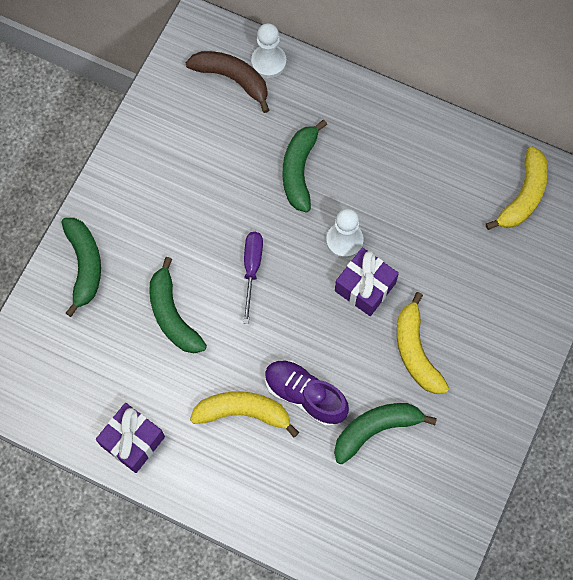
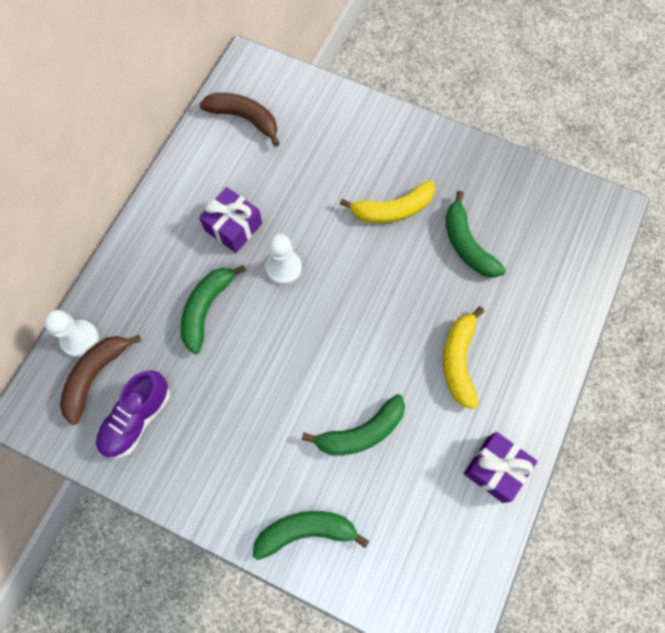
camera: 90 degrees left, 0 degrees up
(252, 269) = (311, 354): purple screwdriver -> none
(299, 170) = (206, 308): green banana -> green banana turned 105 degrees clockwise
(304, 395) = (438, 305): purple shoe -> purple shoe (137, 419)
(365, 287) = (331, 250): purple gift -> purple gift (233, 227)
(523, 196) = (244, 119): yellow banana -> brown banana

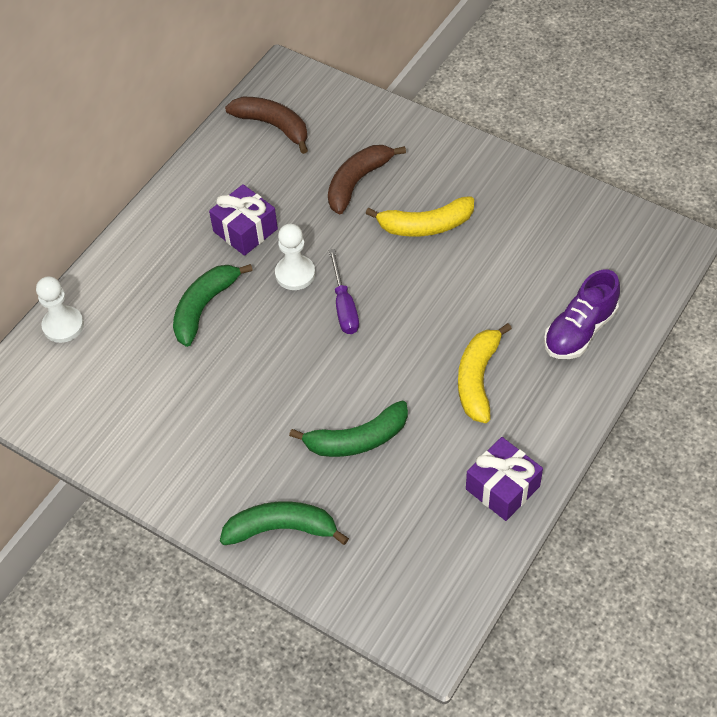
camera: 10 degrees right, 15 degrees down
(95, 376) = (75, 362): brown banana -> brown banana (357, 182)
(137, 419) = (113, 406): purple shoe -> purple shoe (579, 330)
(331, 297) = (344, 306): none -> purple screwdriver
(466, 244) = (504, 265): green banana -> none

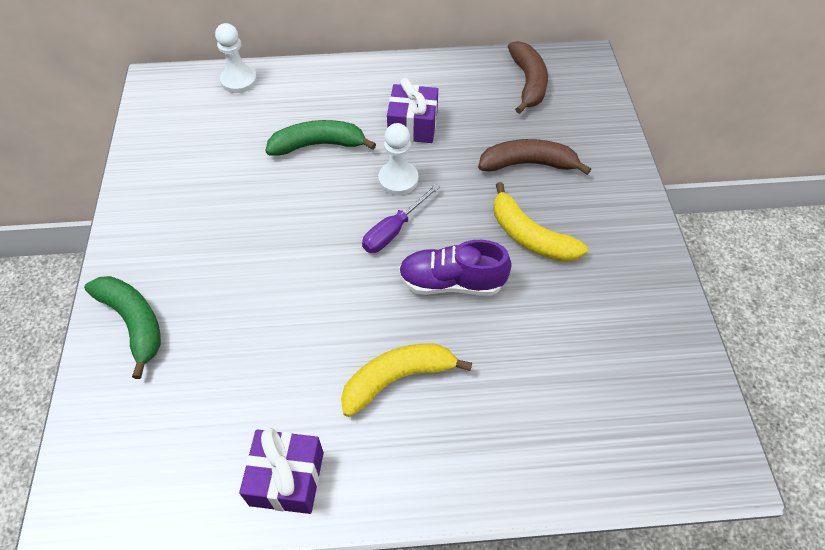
camera: 50 degrees right, 0 degrees up
(357, 439) = (262, 322): green banana -> none
(579, 330) = (526, 436): purple shoe -> purple shoe (451, 282)

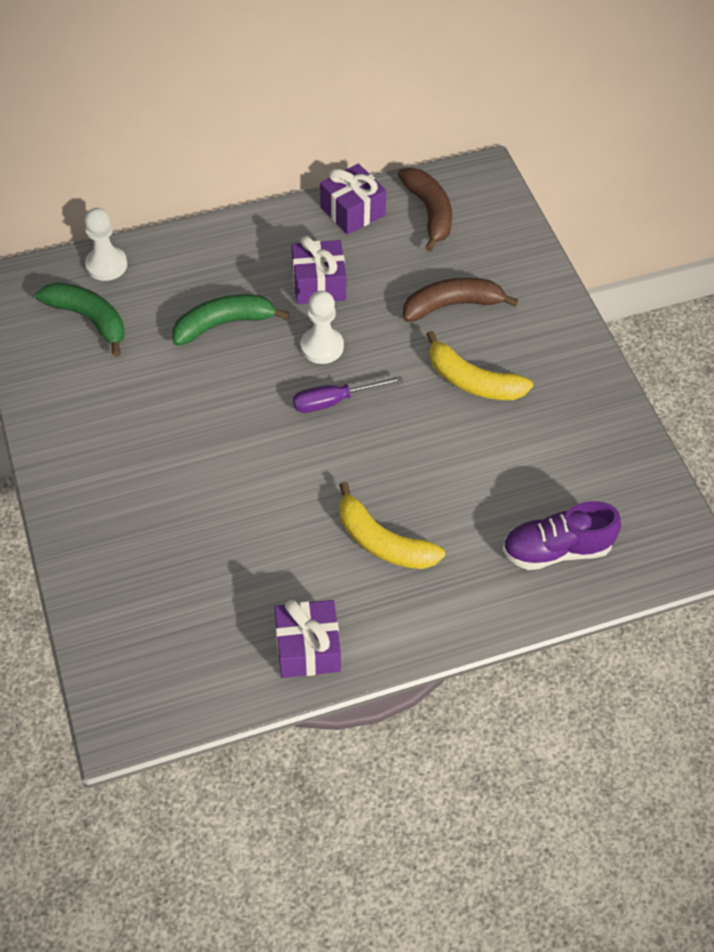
camera: 15 degrees left, 0 degrees up
(134, 323) = (102, 543): green banana -> green banana (89, 319)
(393, 230) = (334, 401): purple screwdriver -> purple screwdriver turned 45 degrees clockwise
(397, 378) = (382, 542): yellow banana -> yellow banana turned 105 degrees counterclockwise
(451, 282) = (407, 442): purple shoe -> purple shoe (556, 550)
(461, 71) = (352, 211): none -> purple gift

